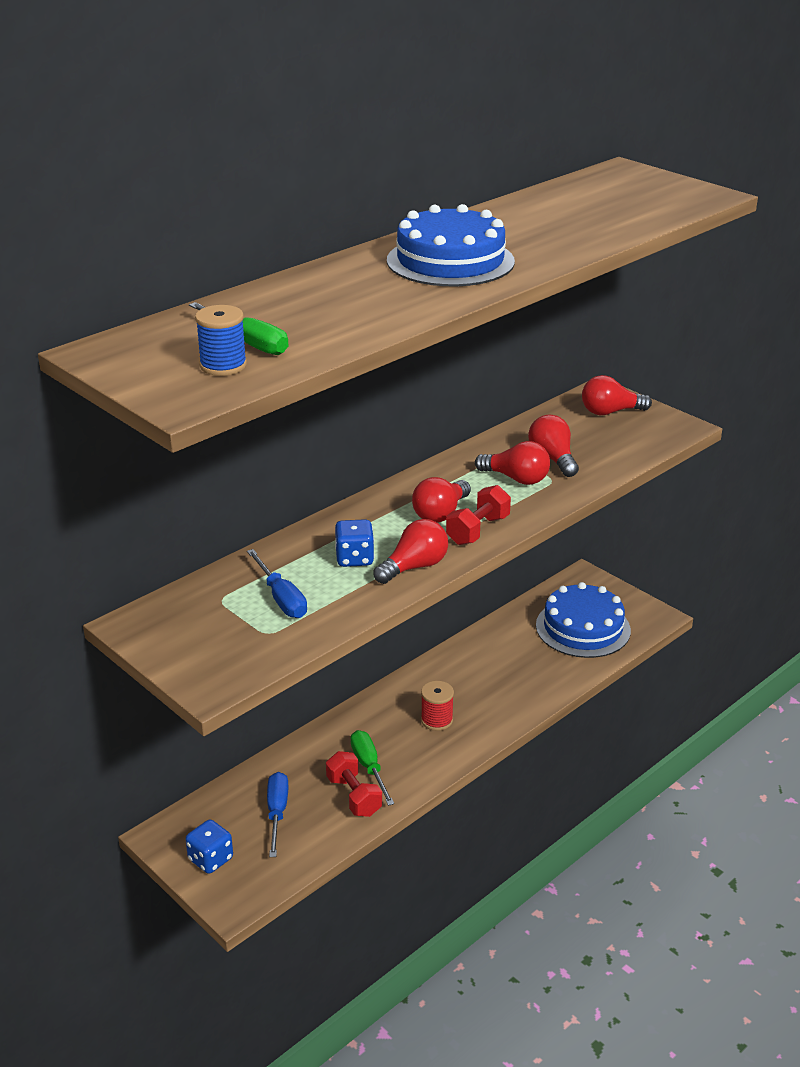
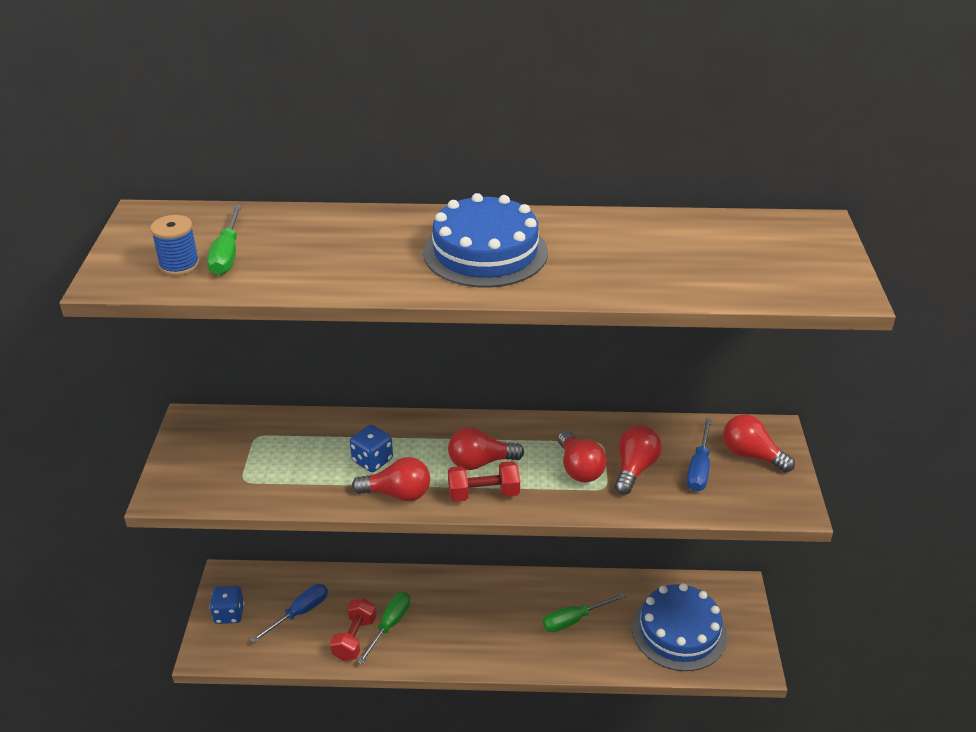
camera: 45 degrees right, 5 degrees up
(281, 598) = (287, 460): blue screwdriver -> blue screwdriver (699, 468)
(436, 720) = (475, 624): red spool -> none
(503, 668) = (574, 620): none -> green screwdriver

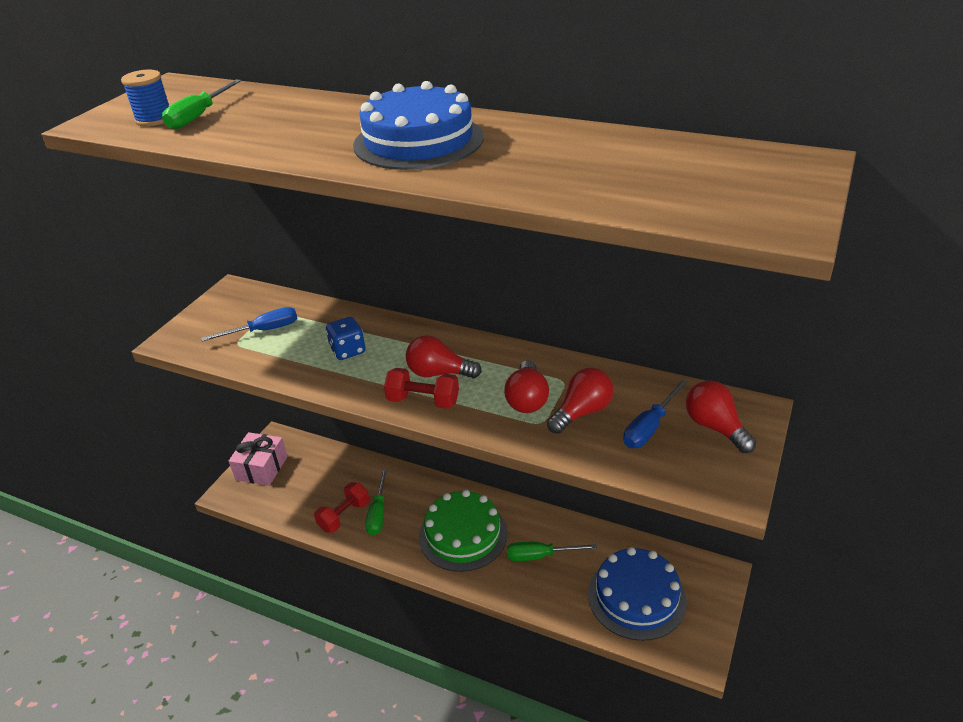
camera: 25 degrees right, 0 degrees up
(229, 614) = (261, 468): blue dice -> pink gift
(299, 613) = (314, 482): blue screwdriver -> blue screwdriver (264, 330)
(389, 625) = (378, 513): green screwdriver -> green screwdriver turned 135 degrees clockwise
(397, 494) = (349, 383): red light bulb -> none
(489, 621) = (463, 534): none -> green cake

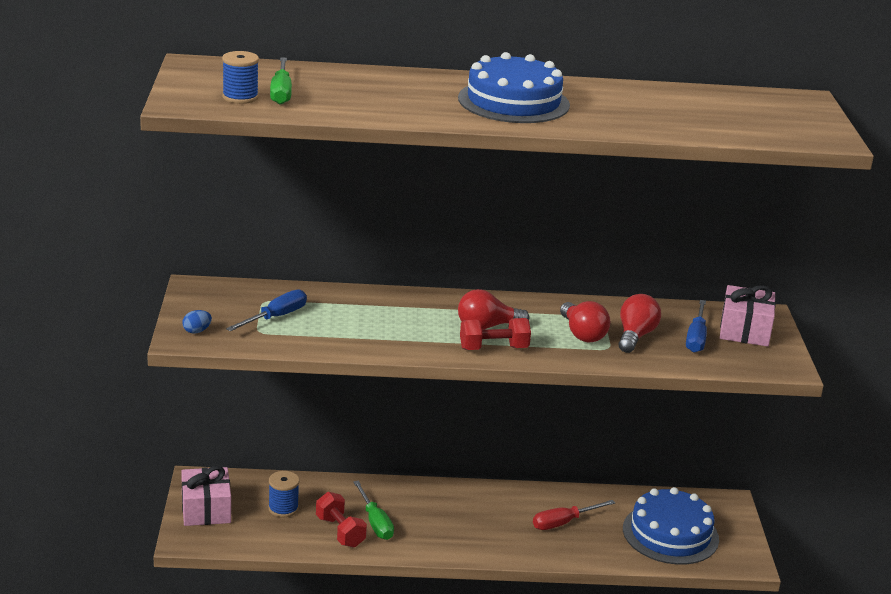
camera: 30 degrees left, 10 degrees down
(189, 334) = (197, 331): none -> blue egg
(317, 481) = (283, 508): none -> blue spool
(344, 516) = (340, 532): red dumbbell -> red dumbbell turned 45 degrees counterclockwise
(348, 351) = (382, 322): blue dice -> none
(463, 534) = (477, 522): green cake -> none
(540, 556) = (563, 522): green screwdriver -> red screwdriver
(715, 427) = (744, 330): red light bulb -> pink gift

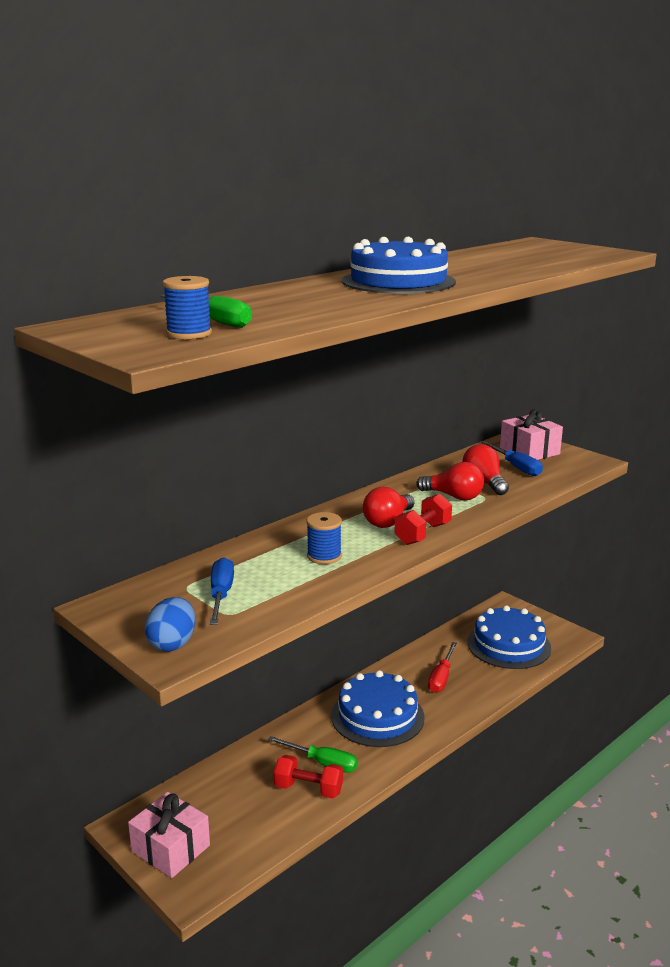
camera: 40 degrees left, 5 degrees down
(197, 331) = (172, 644): blue egg -> blue egg, size x1.70
(283, 508) = (236, 801): blue spool -> blue spool (324, 556)
(465, 518) = (377, 716): none -> blue cake

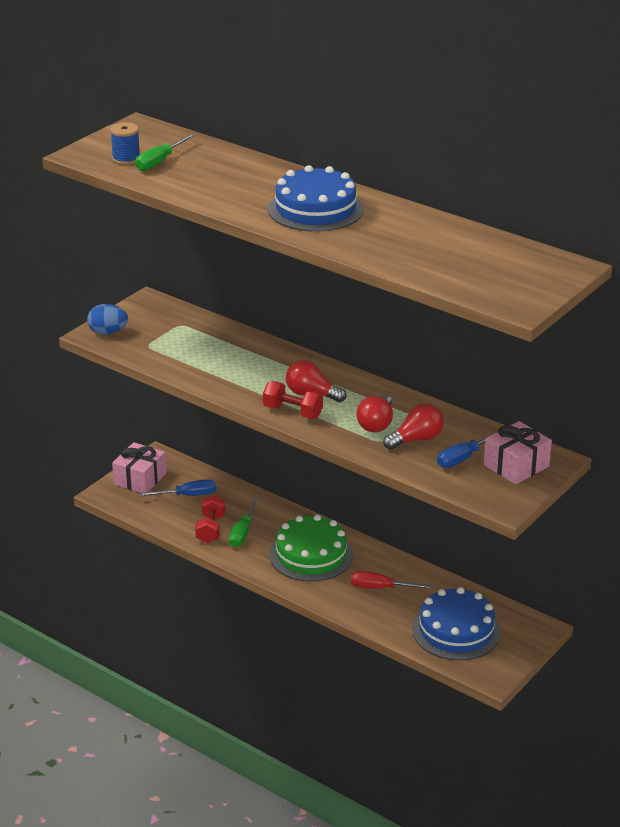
camera: 80 degrees right, 10 degrees up
(221, 595) = (172, 339): blue screwdriver -> blue screwdriver (187, 495)
(324, 556) = (240, 371): blue spool -> none
(377, 716) = (311, 555): blue cake -> green cake

